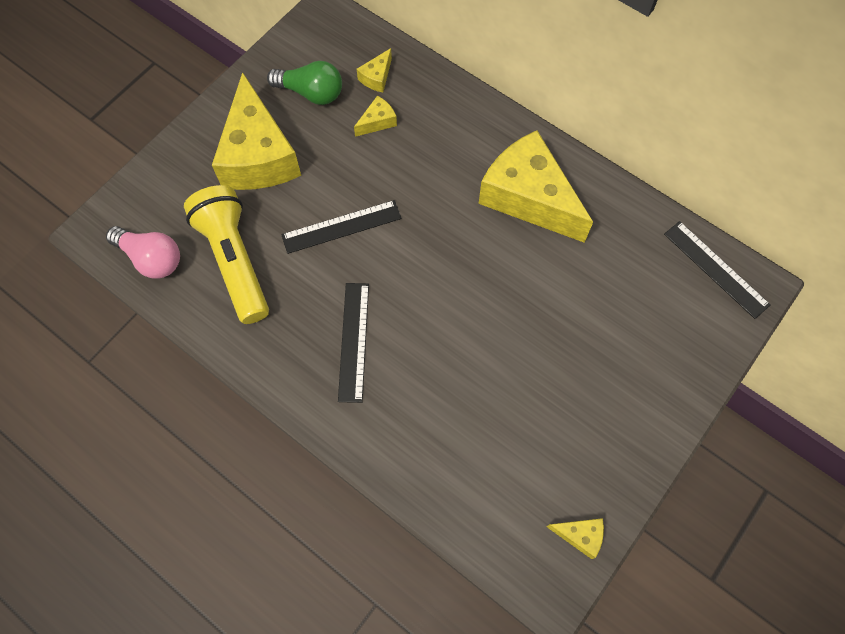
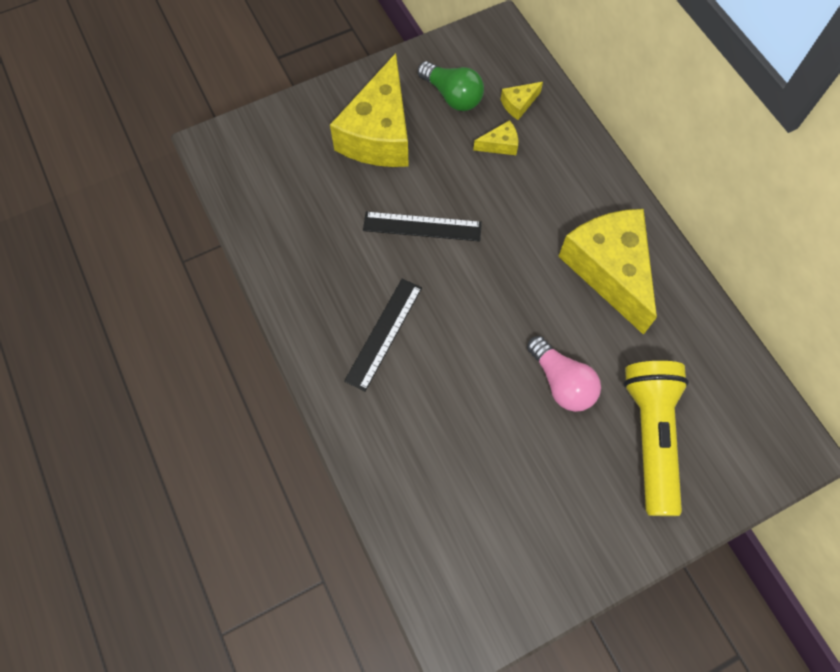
camera: 25 degrees right, 0 degrees up
(151, 258) = (246, 187): pink light bulb -> pink light bulb (561, 382)
(234, 261) = (314, 218): yellow flashlight -> yellow flashlight (650, 436)
(580, 535) = (506, 606): yellow cheese -> none
(716, 269) = (764, 415): black ruler -> none

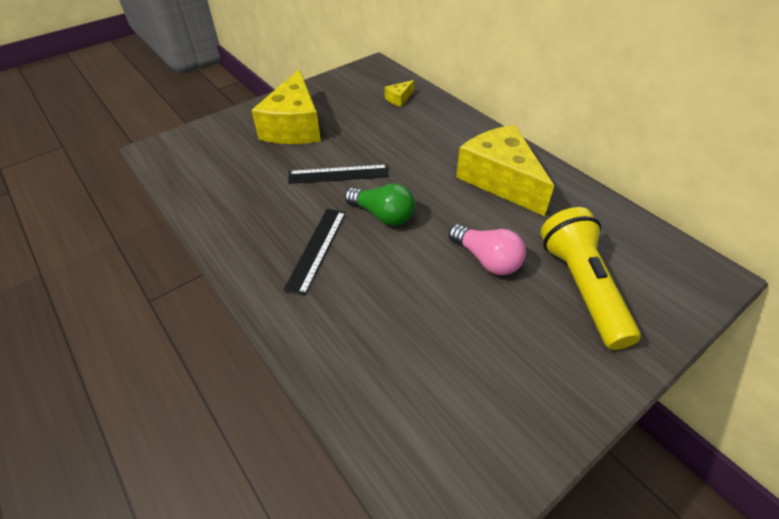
camera: 10 degrees left, 20 degrees down
(452, 96) = (348, 100): green light bulb -> green light bulb (383, 215)
(500, 145) = (391, 121): yellow cheese -> none

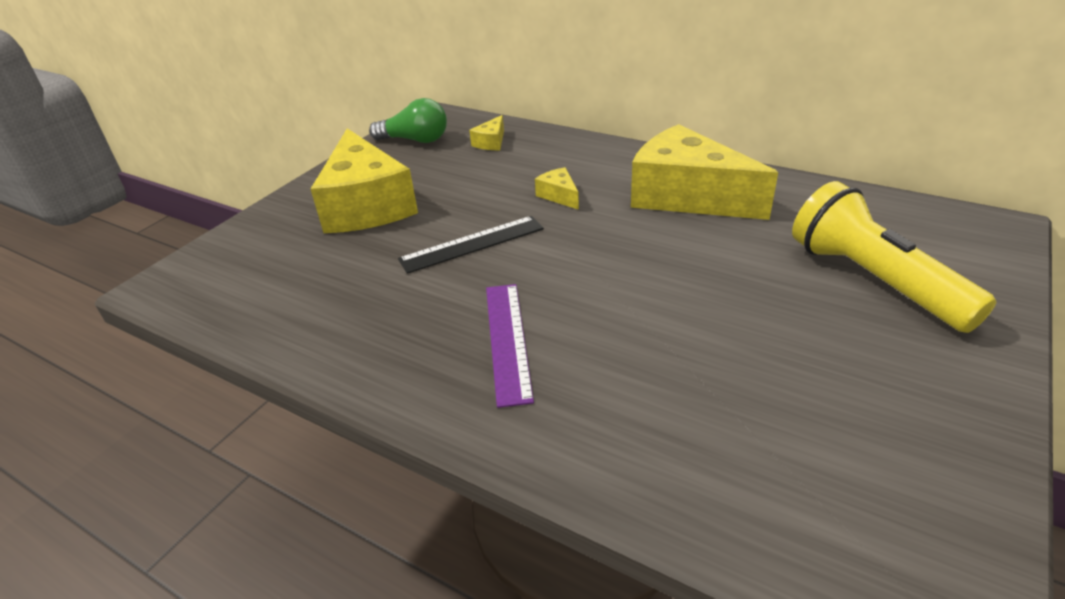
camera: 20 degrees left, 10 degrees down
(316, 249) = (507, 340): black ruler -> purple ruler
(383, 215) = (569, 274): green light bulb -> green light bulb (415, 140)
(415, 154) = (559, 196): none -> yellow cheese
(486, 259) = (740, 285): pink light bulb -> none

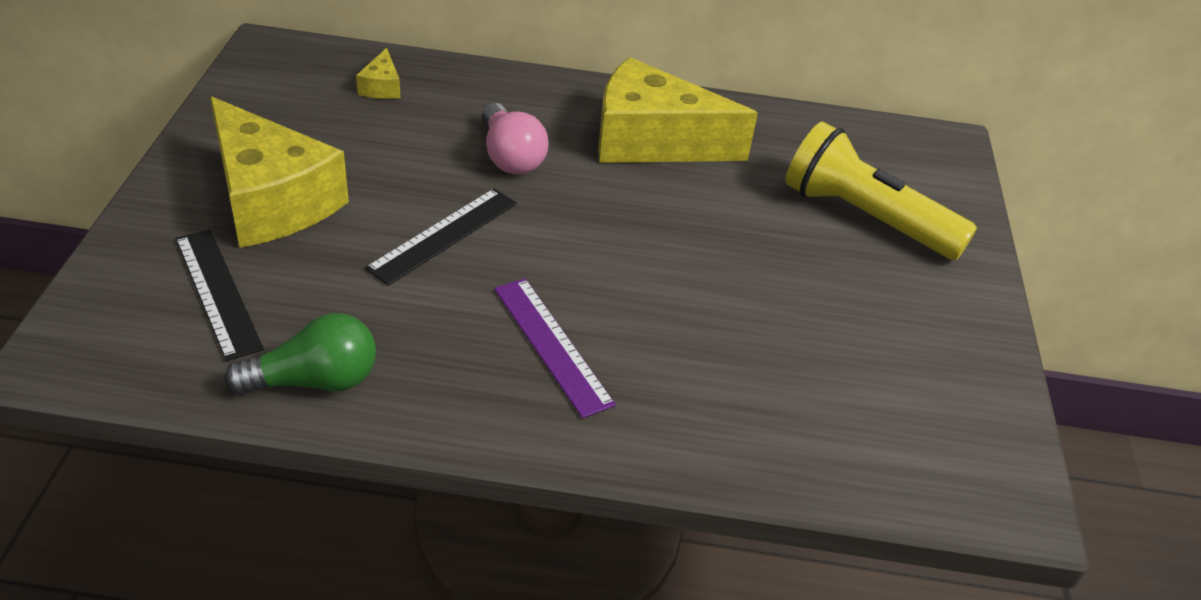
camera: 30 degrees left, 5 degrees up
(288, 260) = (217, 292): none -> black ruler
(415, 140) = (273, 92): green light bulb -> green light bulb (314, 381)
(559, 196) = (510, 156): yellow cheese -> pink light bulb

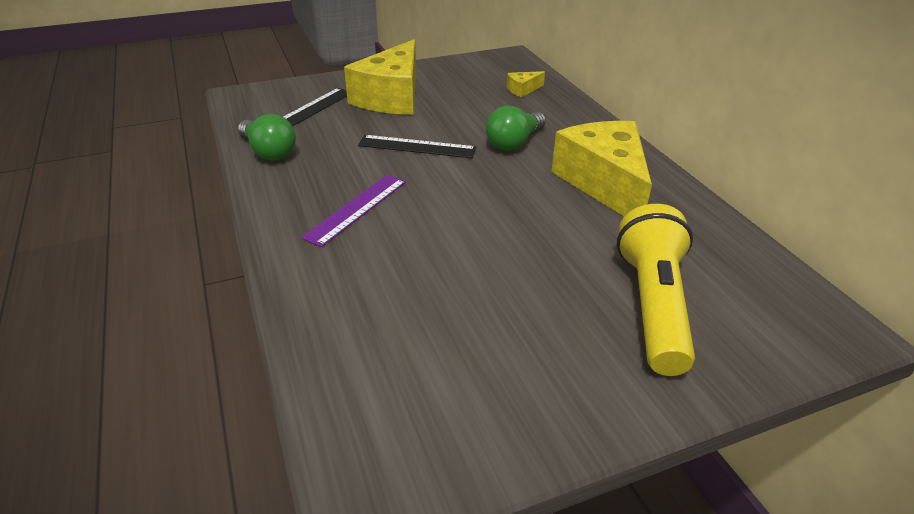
camera: 65 degrees right, 5 degrees down
(510, 156) = (514, 142): pink light bulb -> green light bulb

